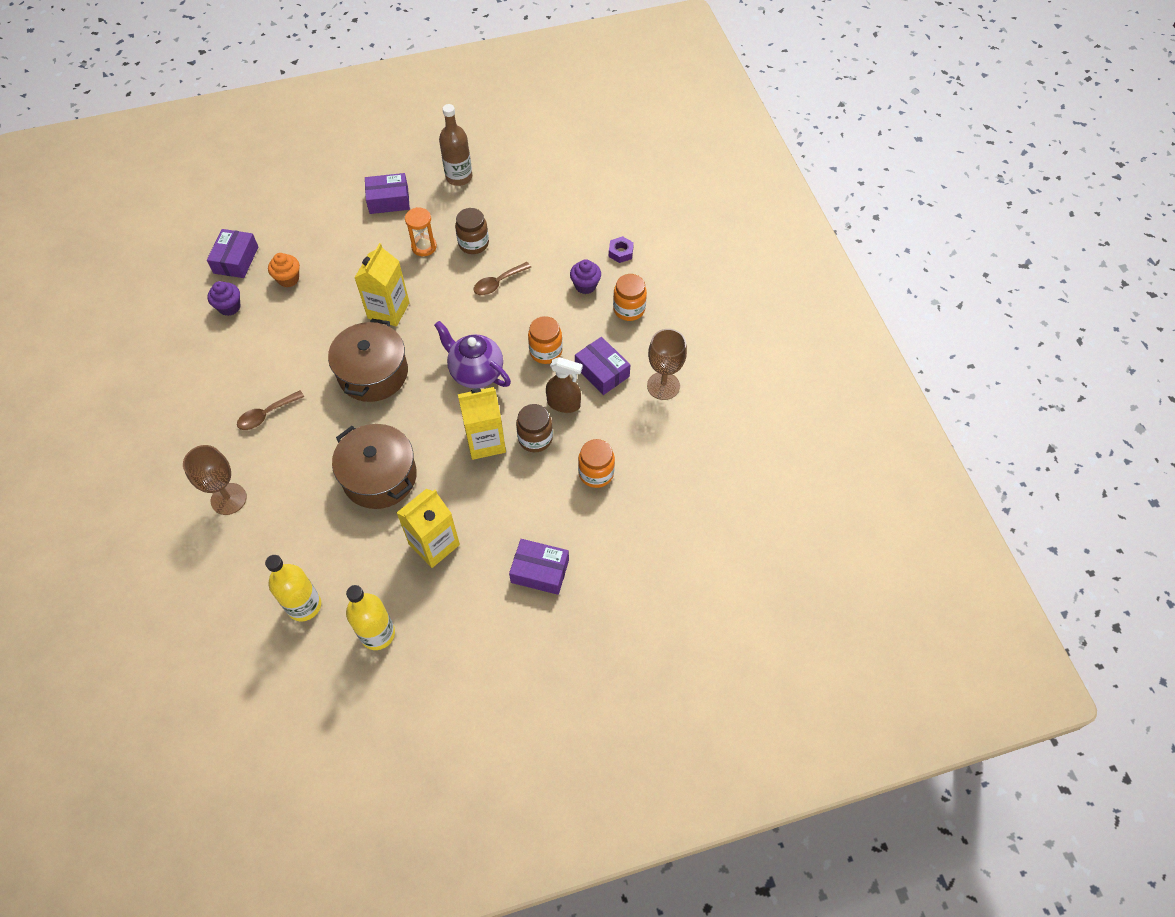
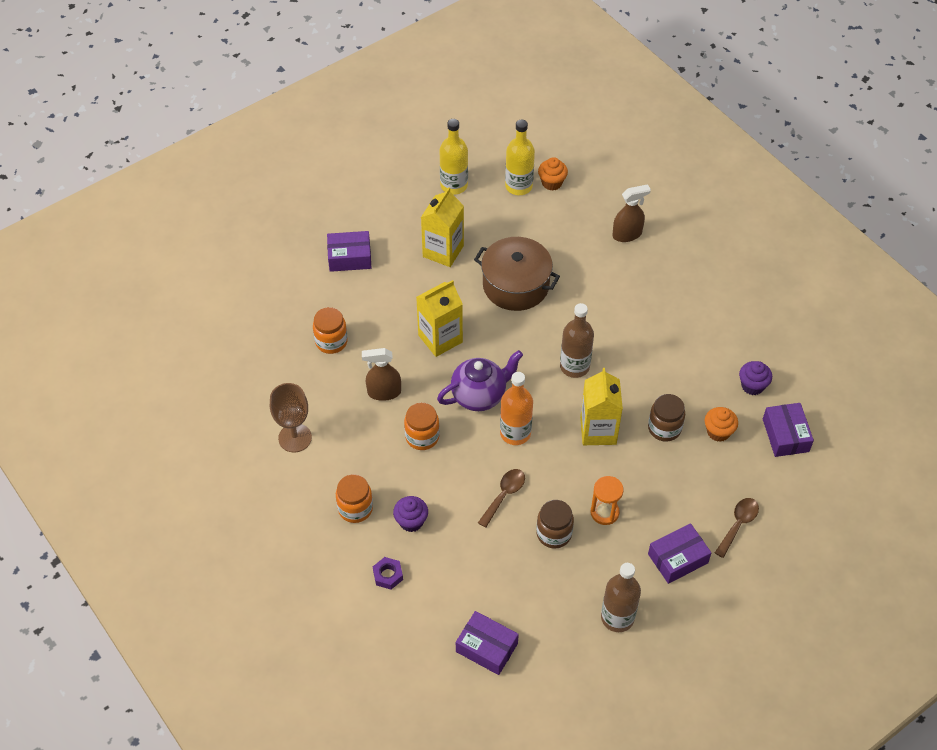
camera: 160 degrees right, 5 degrees down
(228, 499) = (627, 234): brown goblet -> brown spray bottle
(264, 597) = (552, 183): none -> orange cupcake
(266, 415) = (644, 303): brown spoon -> brown spoon (738, 524)
(373, 373) = (574, 366): brown pot -> brown bottle
(461, 330) = (515, 433): none -> orange bottle
(476, 373) = (479, 396): purple teapot -> purple teapot turned 45 degrees counterclockwise
(535, 438) = (397, 354): brown jar -> brown jar (664, 428)
(602, 371) = (359, 434): purple box -> purple box (486, 647)

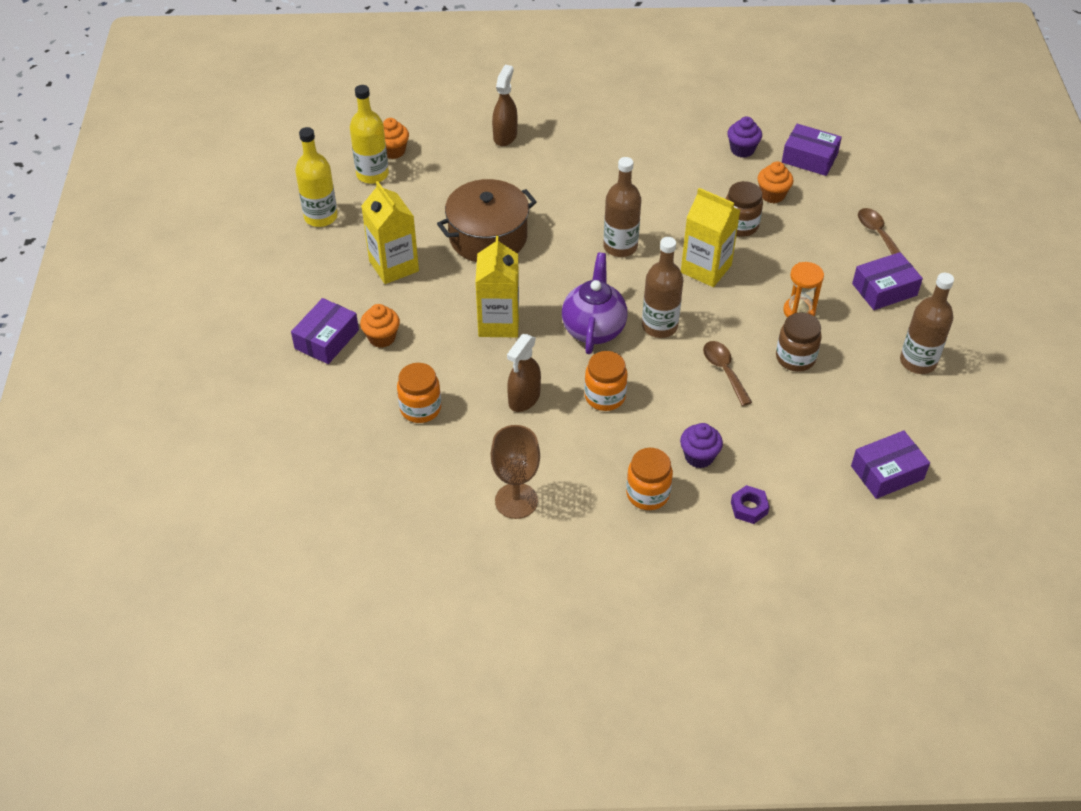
camera: 55 degrees left, 5 degrees down
(374, 284) = (382, 337): none -> orange cupcake
(515, 433) = (659, 326): orange bottle -> brown bottle
(678, 558) = (884, 289): purple box -> purple box turned 60 degrees clockwise

